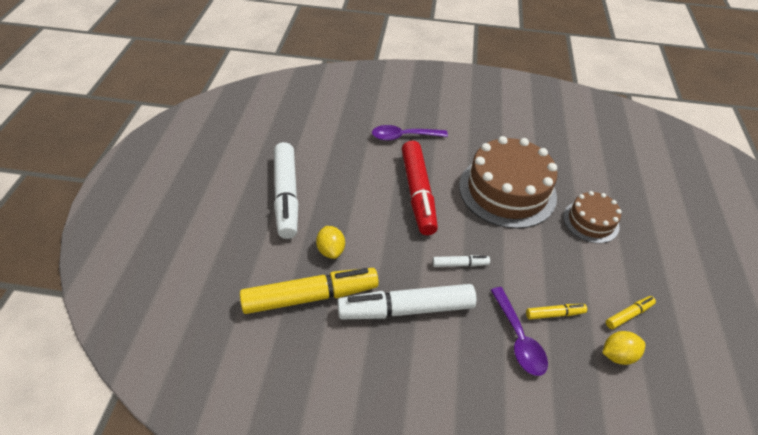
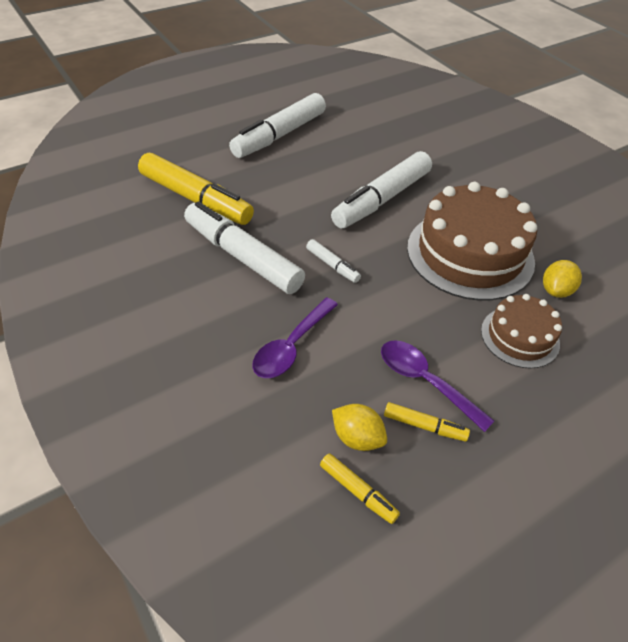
camera: 50 degrees right, 0 degrees up
(331, 250) = (253, 185): yellow lemon -> yellow lemon (556, 290)
(403, 136) = (438, 158): purple spoon -> purple spoon (425, 381)
(417, 193) = (381, 199): red marker -> white marker
(554, 314) = (352, 361): yellow marker -> yellow marker (358, 491)

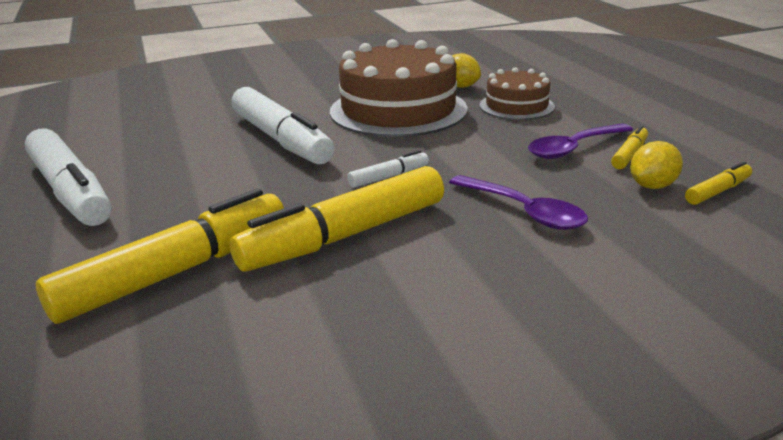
camera: 75 degrees left, 20 degrees down
(242, 256) = (345, 236): white marker -> yellow marker

